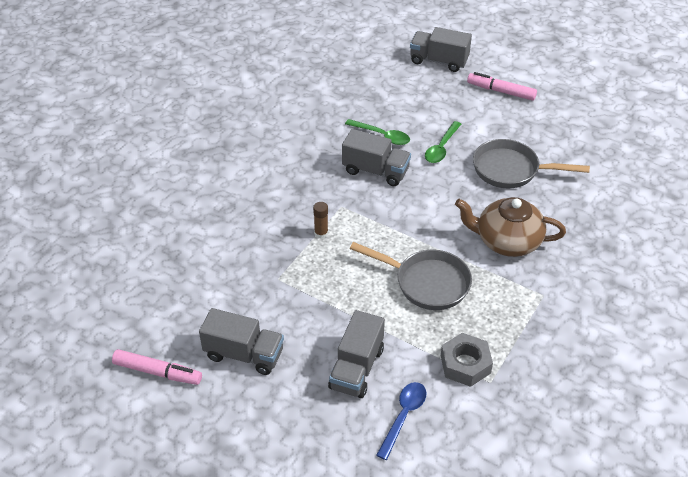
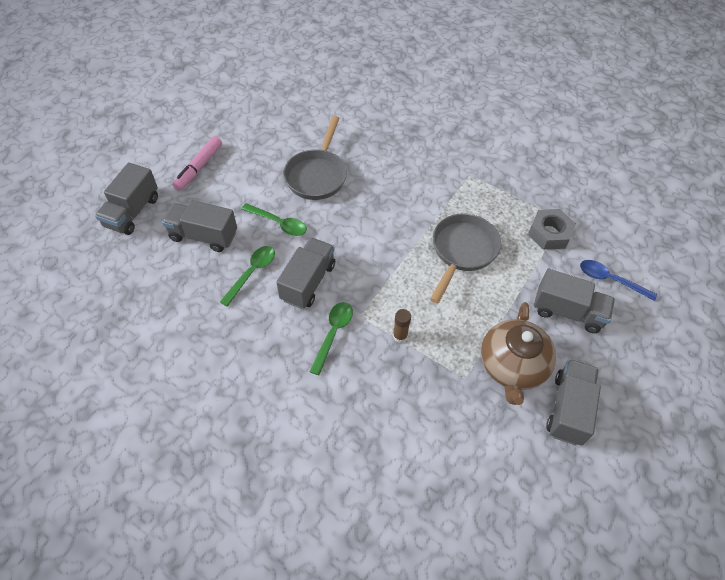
camera: 90 degrees left, 10 degrees up
(158, 372) = (606, 496): pink marker -> none
(321, 189) = (333, 334): none -> green spoon
(419, 103) = (203, 236): none -> grey truck
(506, 241) = (409, 190): brown teapot -> brown teapot (512, 366)

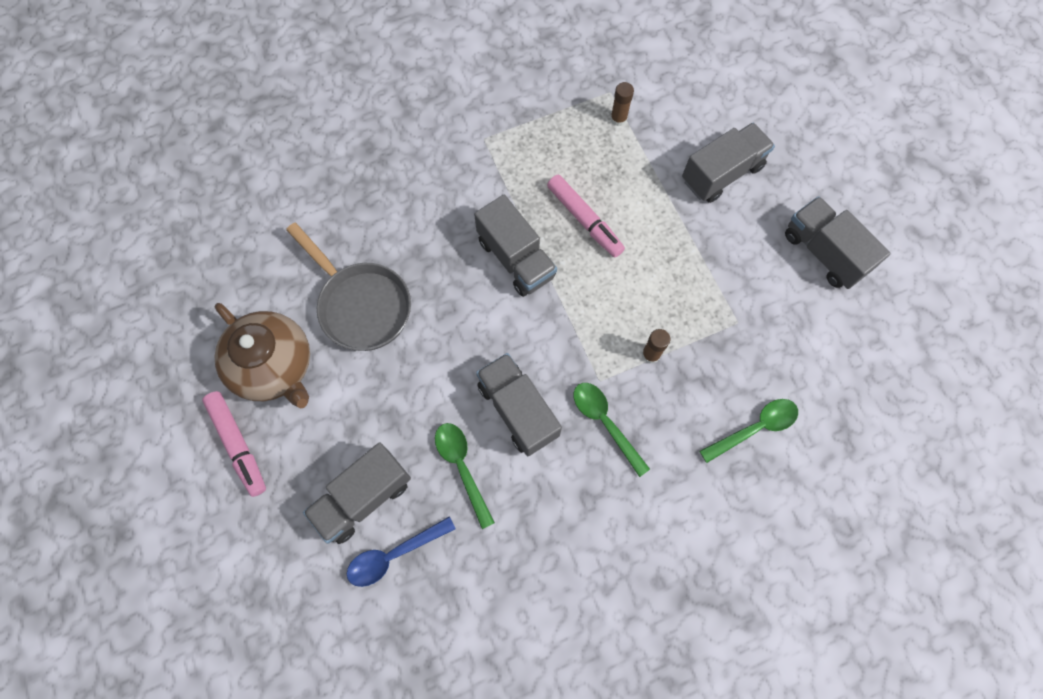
camera: 55 degrees left, 15 degrees up
(132, 212) = (256, 572): grey truck -> grey truck (516, 258)
(279, 223) = (407, 394): green spoon -> green spoon (754, 428)
(462, 251) = (584, 220): grey pan -> pink marker
(512, 366) = (751, 269): brown teapot -> brown teapot (274, 366)
(549, 233) = (618, 119): grey nut -> brown glue stick
(610, 280) = (711, 107): blue spoon -> blue spoon (394, 555)

